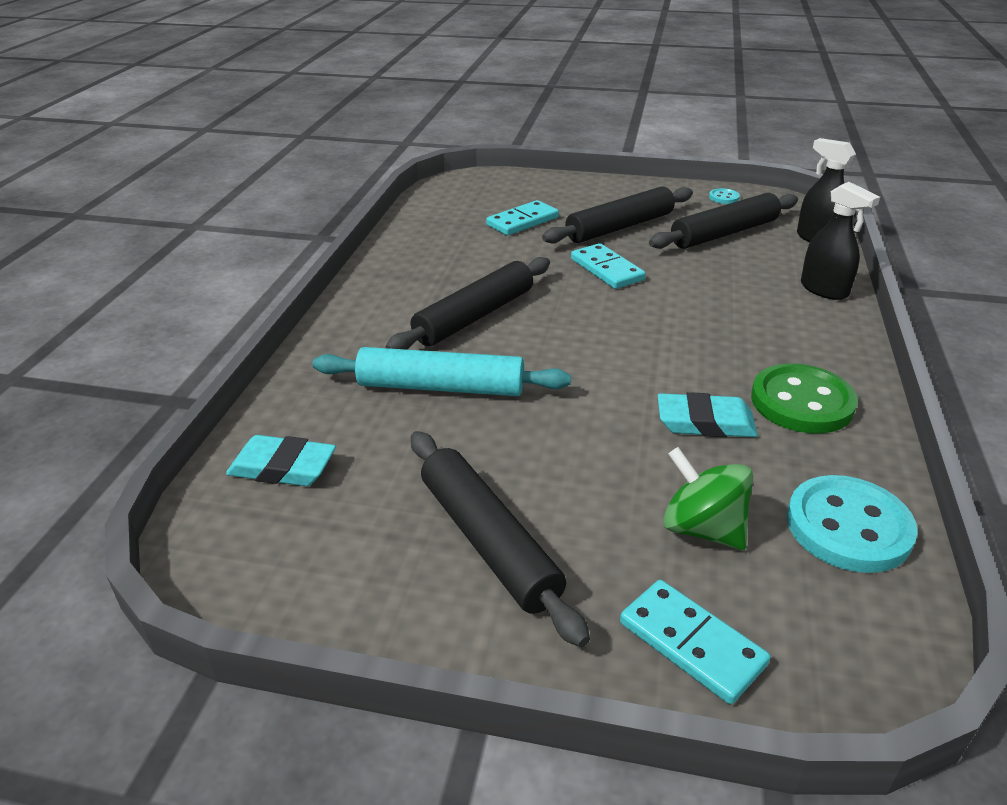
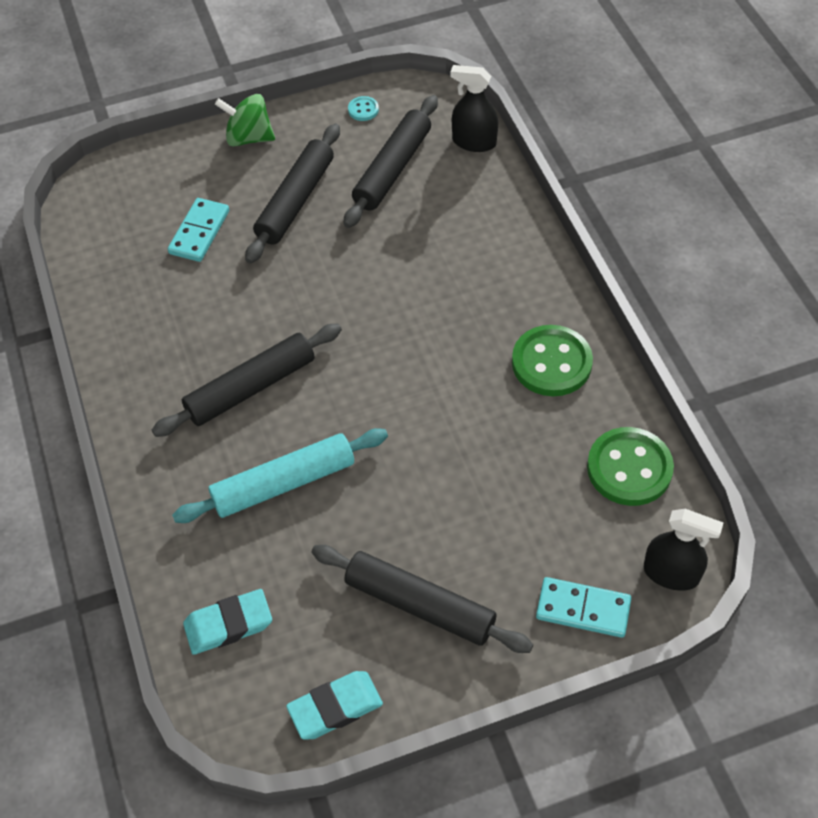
camera: 30 degrees left, 20 degrees up
(475, 316) = (251, 388): black rolling pin -> black rolling pin turned 45 degrees clockwise
(607, 269) = (321, 270): turquoise domino -> none
(702, 528) = (545, 518): green spinning top -> green spinning top (249, 138)
(705, 422) = (497, 418): turquoise eraser -> turquoise eraser (335, 707)
(824, 289) = (509, 215): black spray bottle -> black spray bottle (671, 573)
(848, 527) = (629, 468): turquoise button -> green button

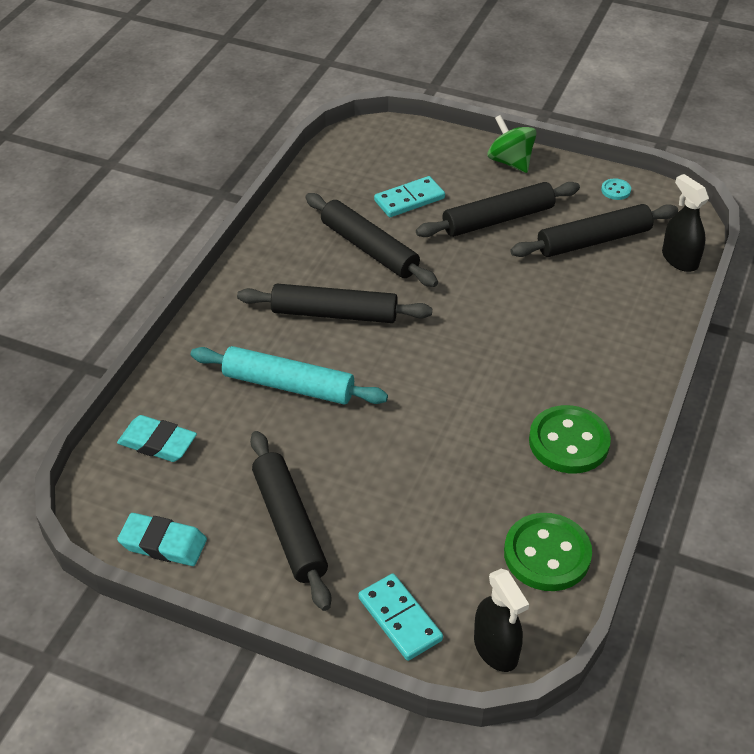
camera: 40 degrees right, 10 degrees down
(214, 304) = (369, 249): none -> black rolling pin

